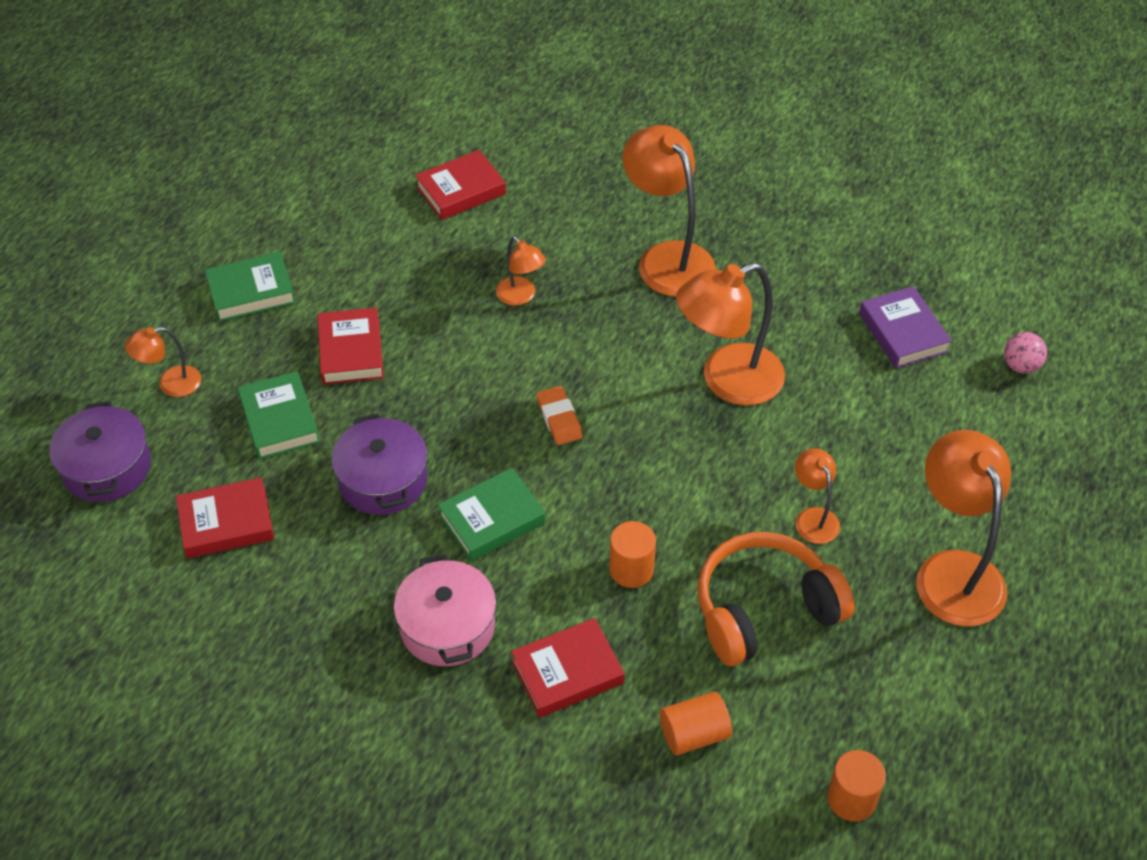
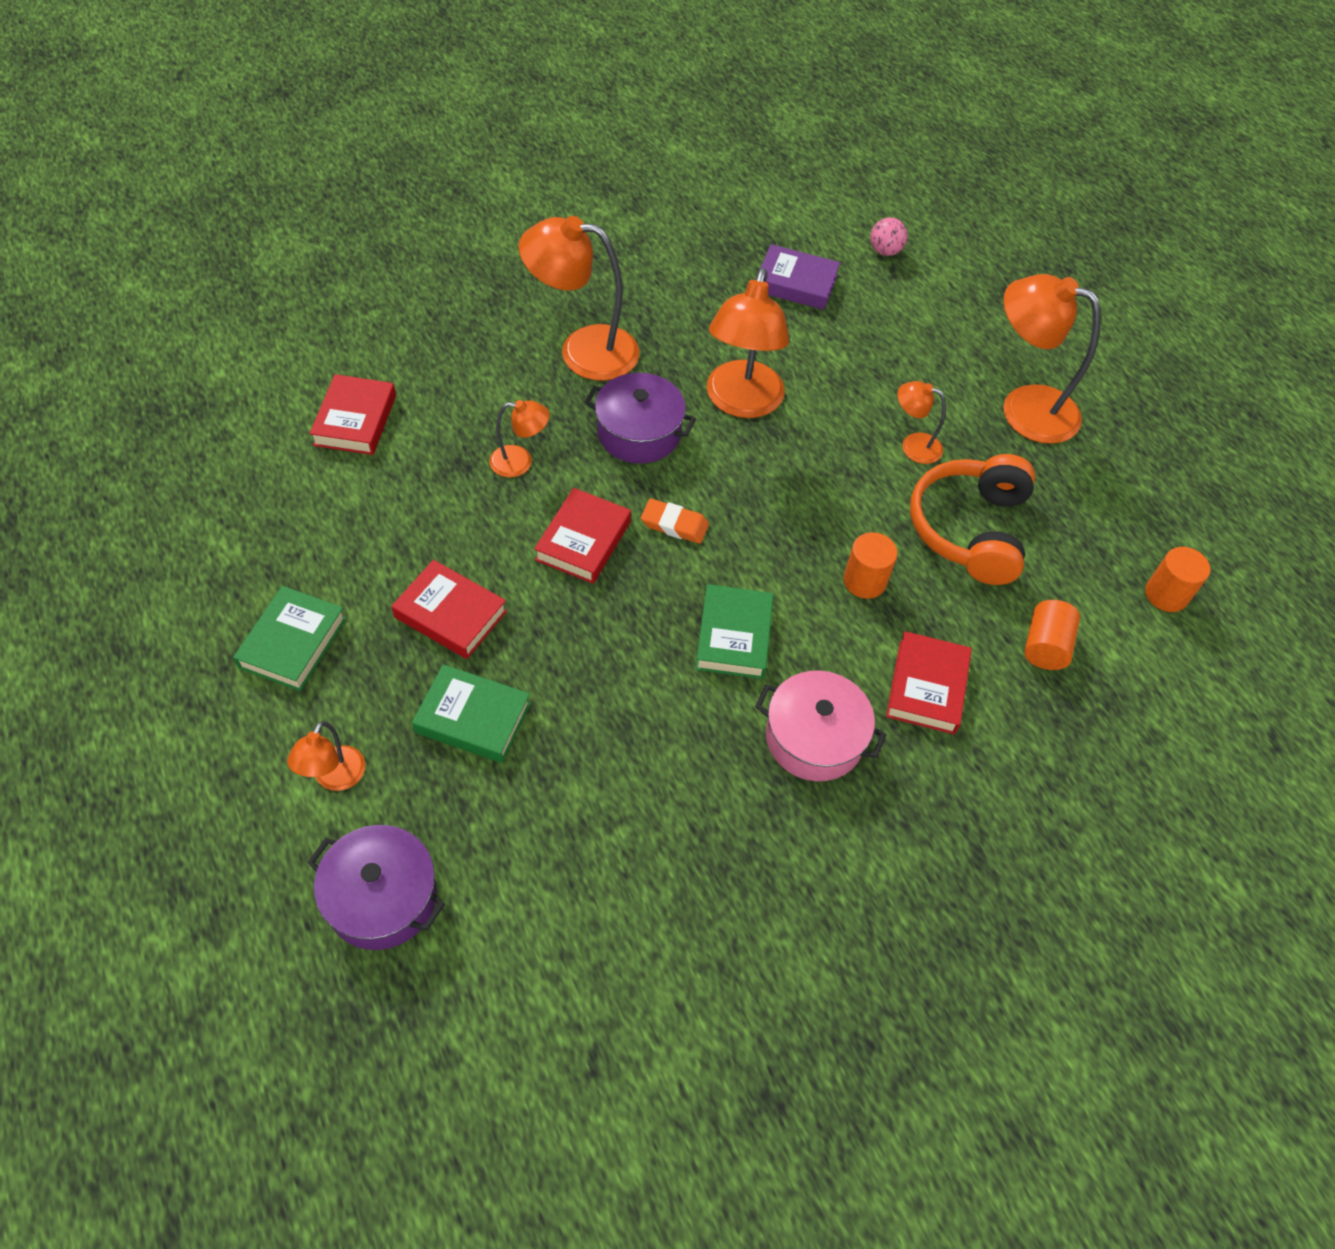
camera: 55 degrees left, 5 degrees up
(226, 523) = (550, 835): red book -> red book (583, 541)
(383, 480) = (619, 684): purple pot -> purple pot (639, 432)

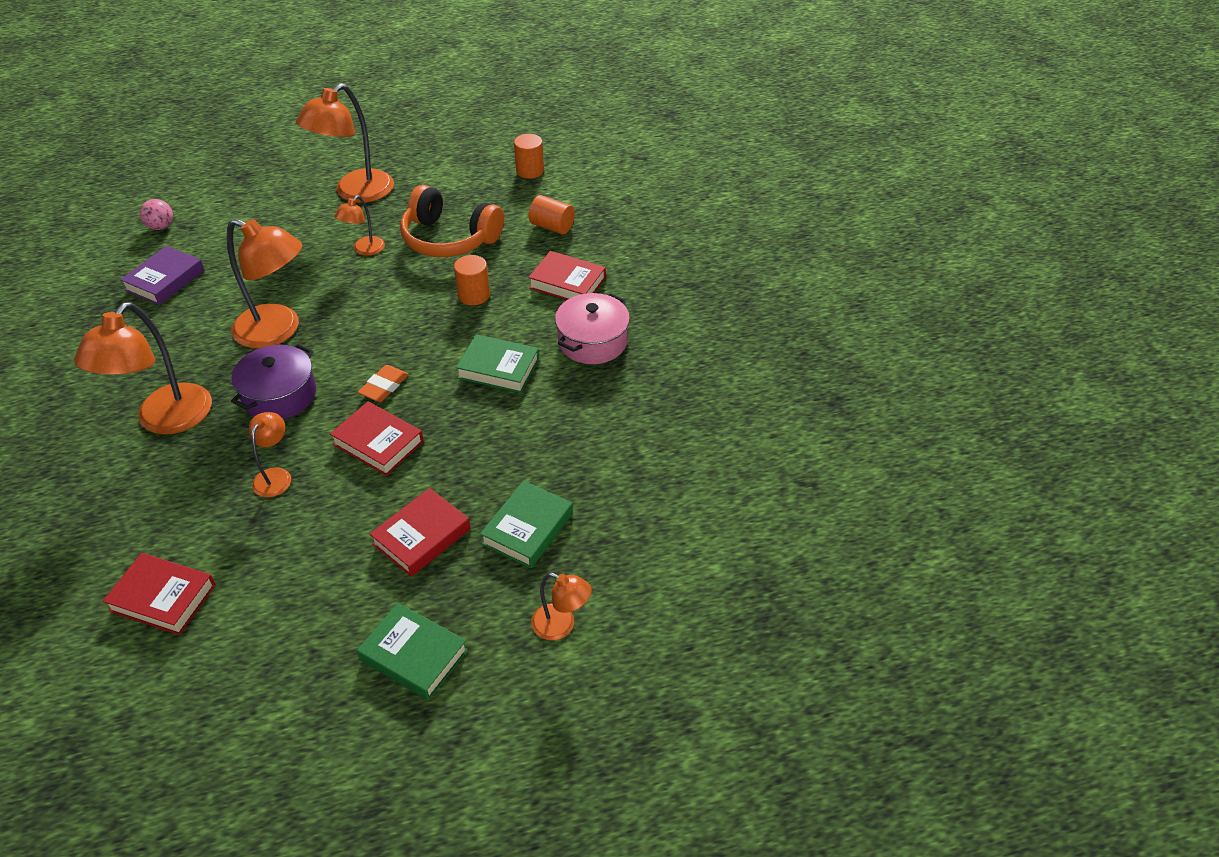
camera: 75 degrees left, 10 degrees down
(382, 897) = (673, 597): purple pot -> none

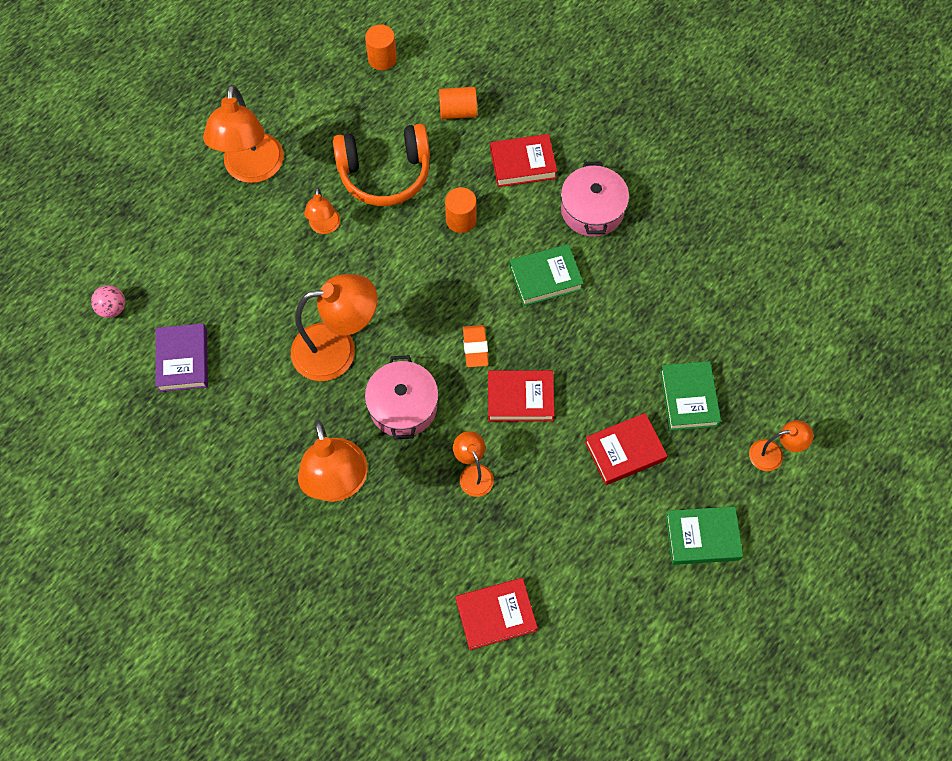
camera: 35 degrees left, 20 degrees up
(279, 395) = (403, 406): purple pot -> pink pot
(422, 536) = (624, 451): red book -> red book turned 60 degrees clockwise

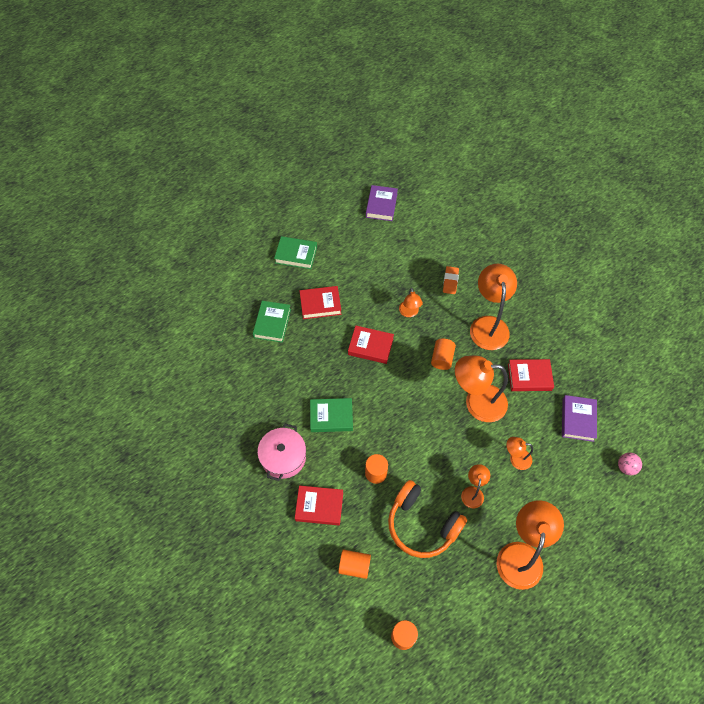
camera: 165 degrees left, 5 degrees down
(385, 174) = (422, 525): orange headphones -> orange headphones turned 150 degrees counterclockwise
(403, 406) = (442, 358): pink pot -> orange cylinder
(475, 347) = (389, 383): orange eraser -> orange eraser (450, 281)
(496, 615) = (415, 245): red book -> red book (529, 377)
(583, 694) = (381, 205): none -> purple book
(773, 454) = (239, 284): orange lamp -> orange lamp (515, 459)

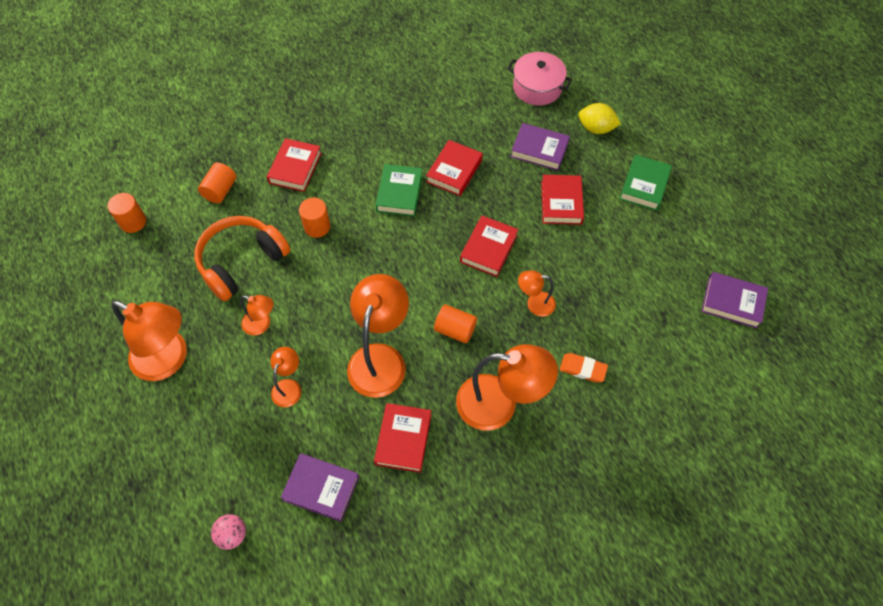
camera: 100 degrees right, 0 degrees up
(245, 287) = (596, 128): none -> yellow lemon
(272, 323) = (539, 150): green book -> purple book
(283, 457) = (361, 143): pink pot -> pink pot (537, 87)
(302, 380) = (454, 171): none -> red book

